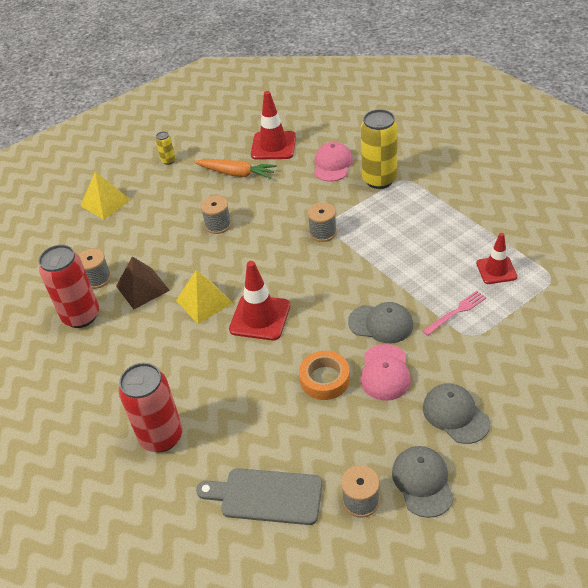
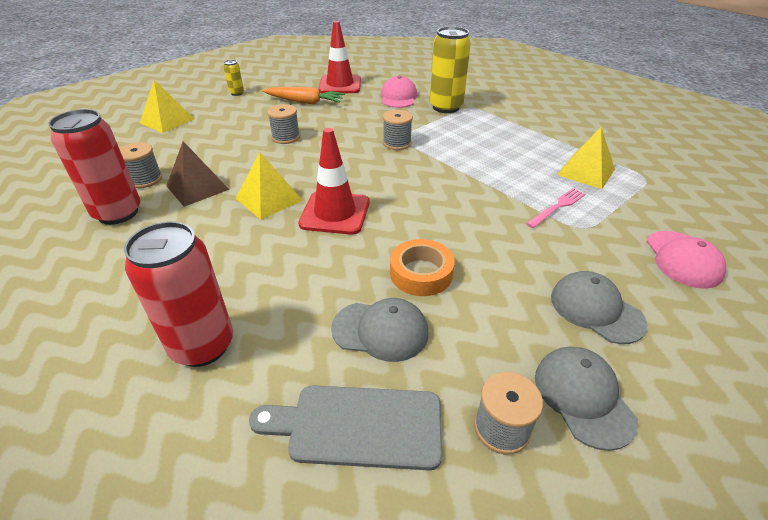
camera: 10 degrees left, 5 degrees down
(381, 323) = (476, 218): grey cap -> grey cap (380, 330)
(385, 372) = (494, 265): pink cap -> pink cap (683, 259)
(496, 270) = (586, 172): red traffic cone -> yellow pyramid

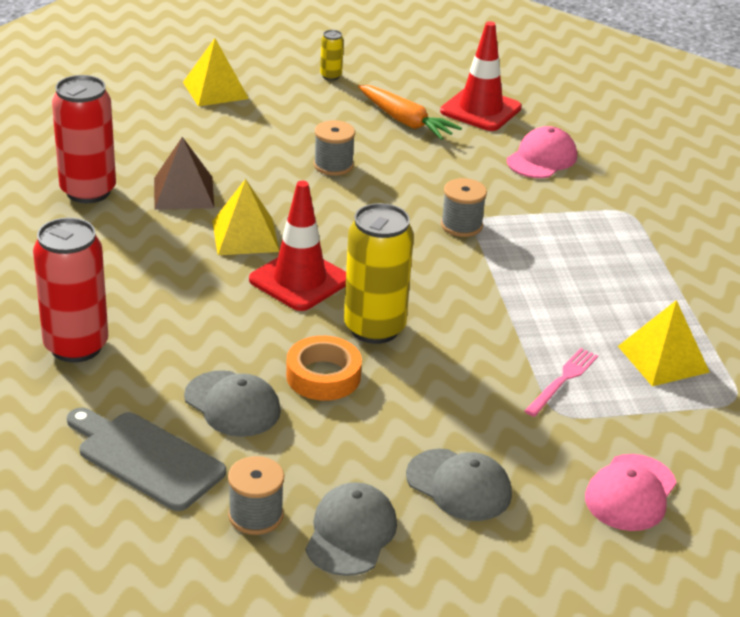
camera: 30 degrees right, 5 degrees down
(145, 179) = (139, 162): grey spool -> none
(446, 107) = (591, 199): yellow can -> yellow can (374, 328)
(557, 207) = (562, 380): pink fork -> pink fork turned 45 degrees counterclockwise
(596, 310) = (459, 485): grey cap -> grey cap turned 135 degrees clockwise

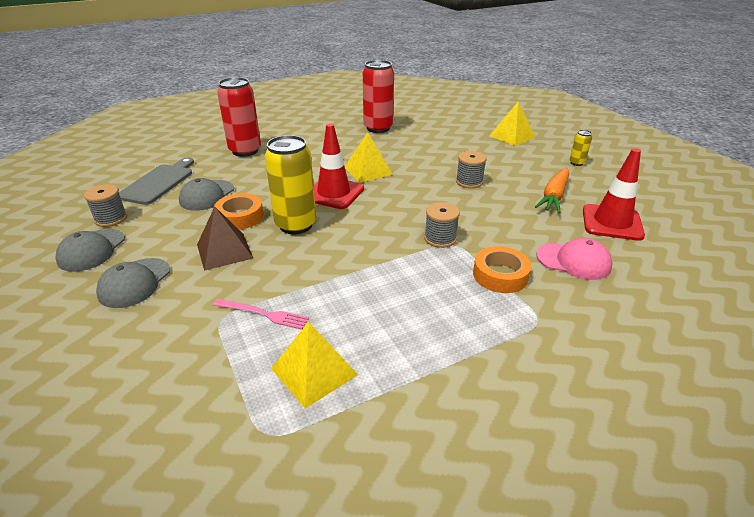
camera: 75 degrees right, 0 degrees up
(183, 193) = (397, 148): brown pyramid -> brown pyramid (224, 251)
(351, 533) = (91, 250): grey cap -> grey cap turned 105 degrees clockwise
(549, 209) = (500, 275): none -> orange tape
(630, 493) = (122, 371): pink cap -> none

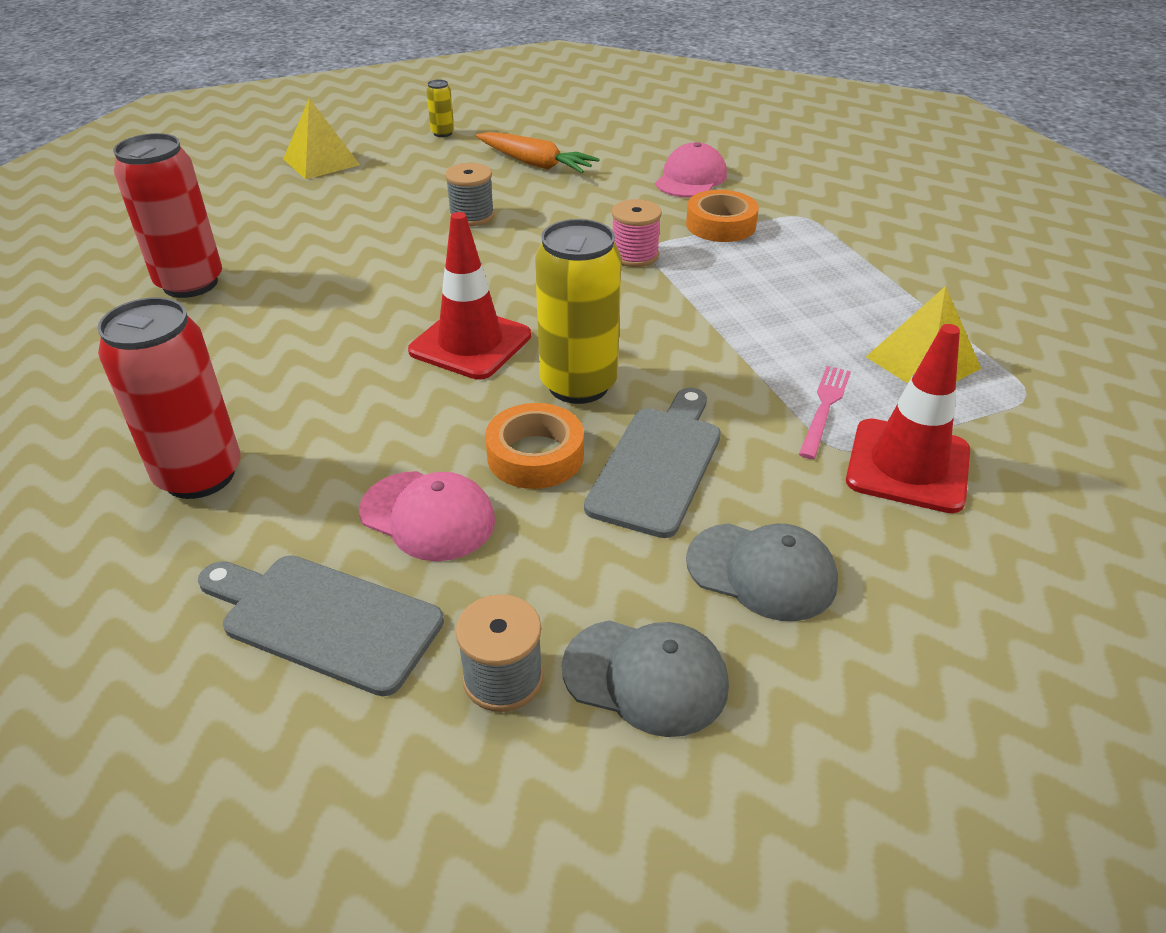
camera: 85 degrees left, 5 degrees up
(207, 195) = (428, 516): grey cap -> pink cap
(224, 251) = (658, 464): brown pyramid -> grey cutting board
(368, 170) = (391, 304): yellow pyramid -> none
(440, 238) = (634, 255): grey spool -> pink spool
(612, 222) = (609, 143): red traffic cone -> red traffic cone (908, 466)

